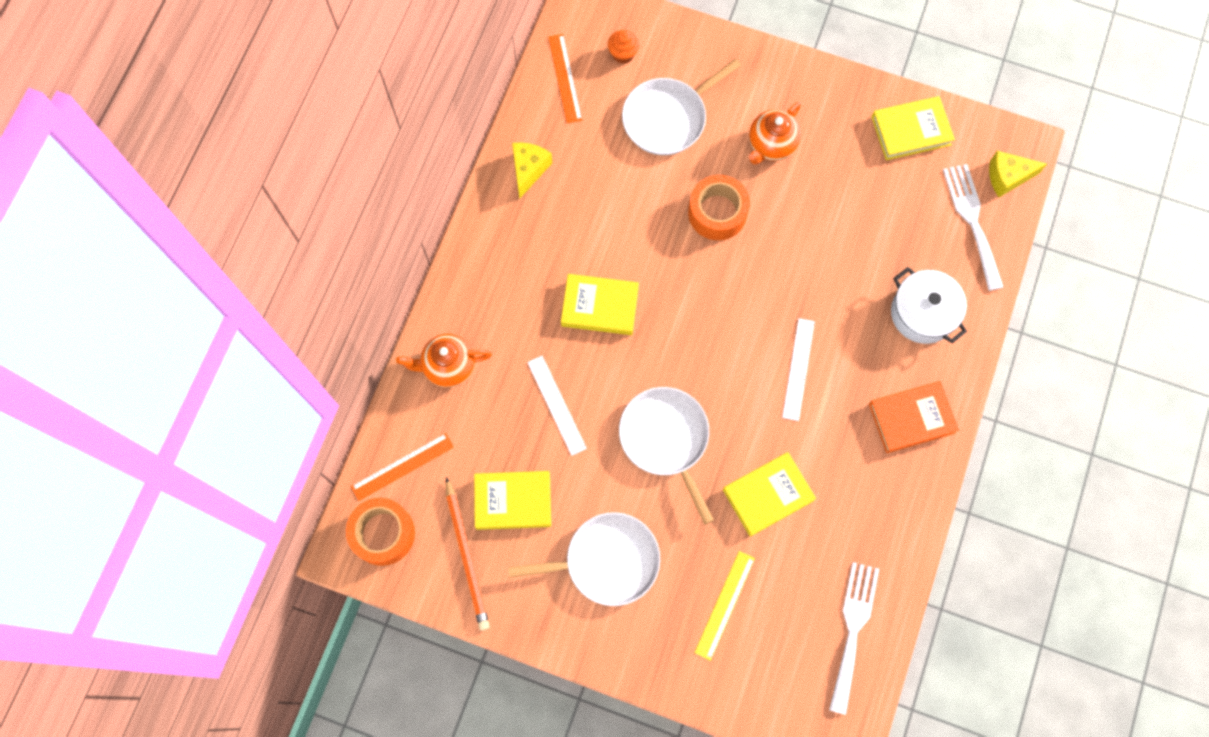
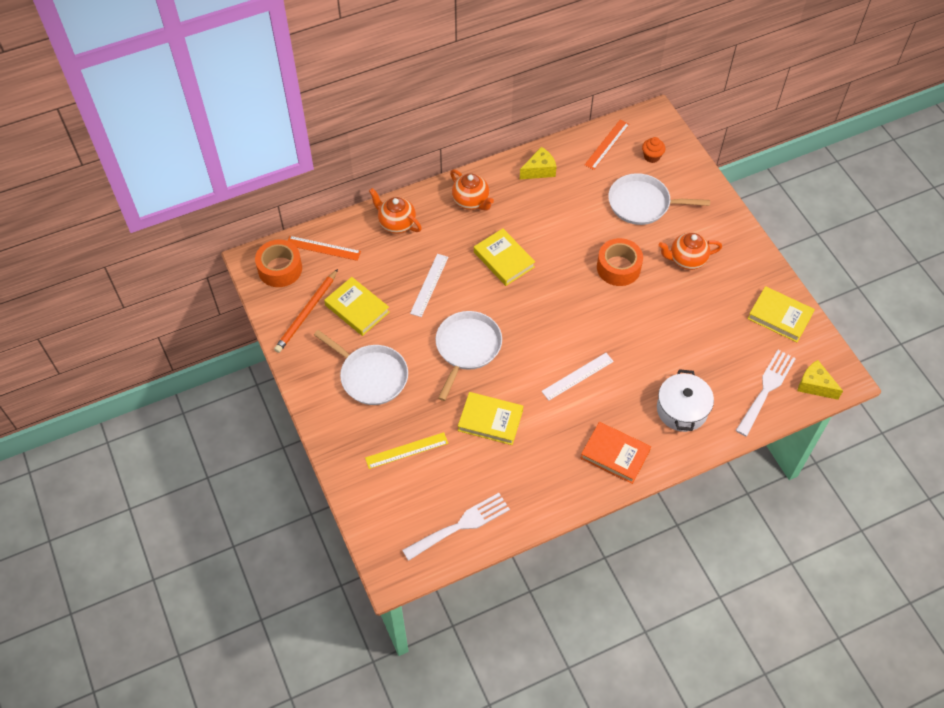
camera: 45 degrees right, 15 degrees down
(498, 269) = (471, 201): none -> orange teapot

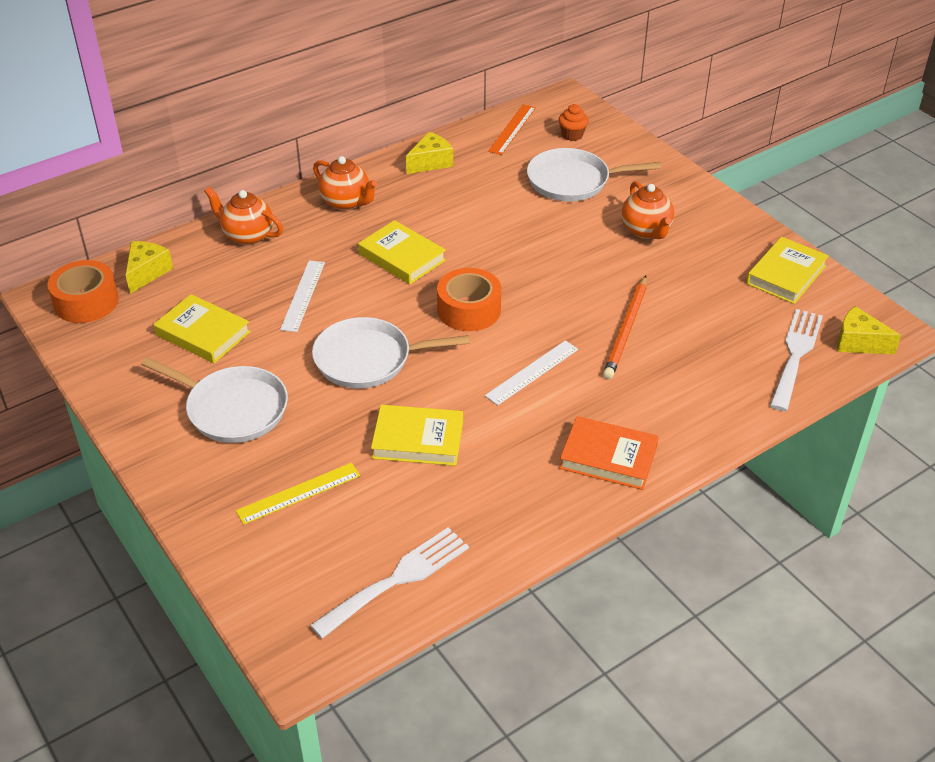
camera: 10 degrees left, 15 degrees down
(307, 313) = (130, 346): orange pencil -> orange pencil (626, 329)
(323, 248) = (147, 272): orange ruler -> yellow cheese
(467, 348) = (368, 359): white pan -> white pan turned 105 degrees counterclockwise
(618, 267) = (558, 248): orange tape -> orange tape (469, 310)
(682, 409) = (688, 392): white pot -> none
(686, 260) = (646, 231): orange teapot -> orange teapot turned 90 degrees counterclockwise
(779, 316) = (786, 275): yellow book -> yellow book turned 75 degrees counterclockwise

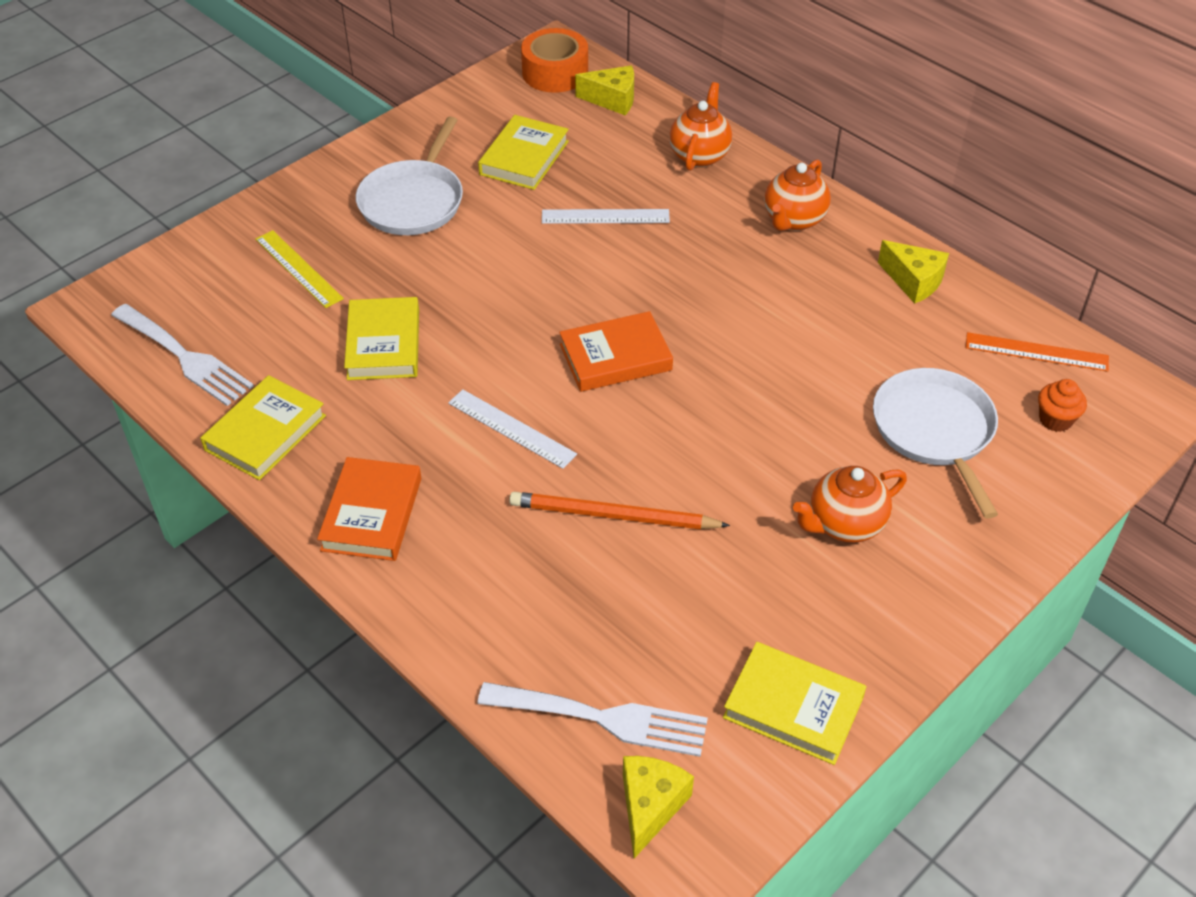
camera: 80 degrees right, 5 degrees up
(368, 359) = (508, 285): white pan -> none
(402, 257) = (701, 284): yellow book -> yellow book (265, 433)
(469, 310) = (615, 357): orange tape -> orange book

